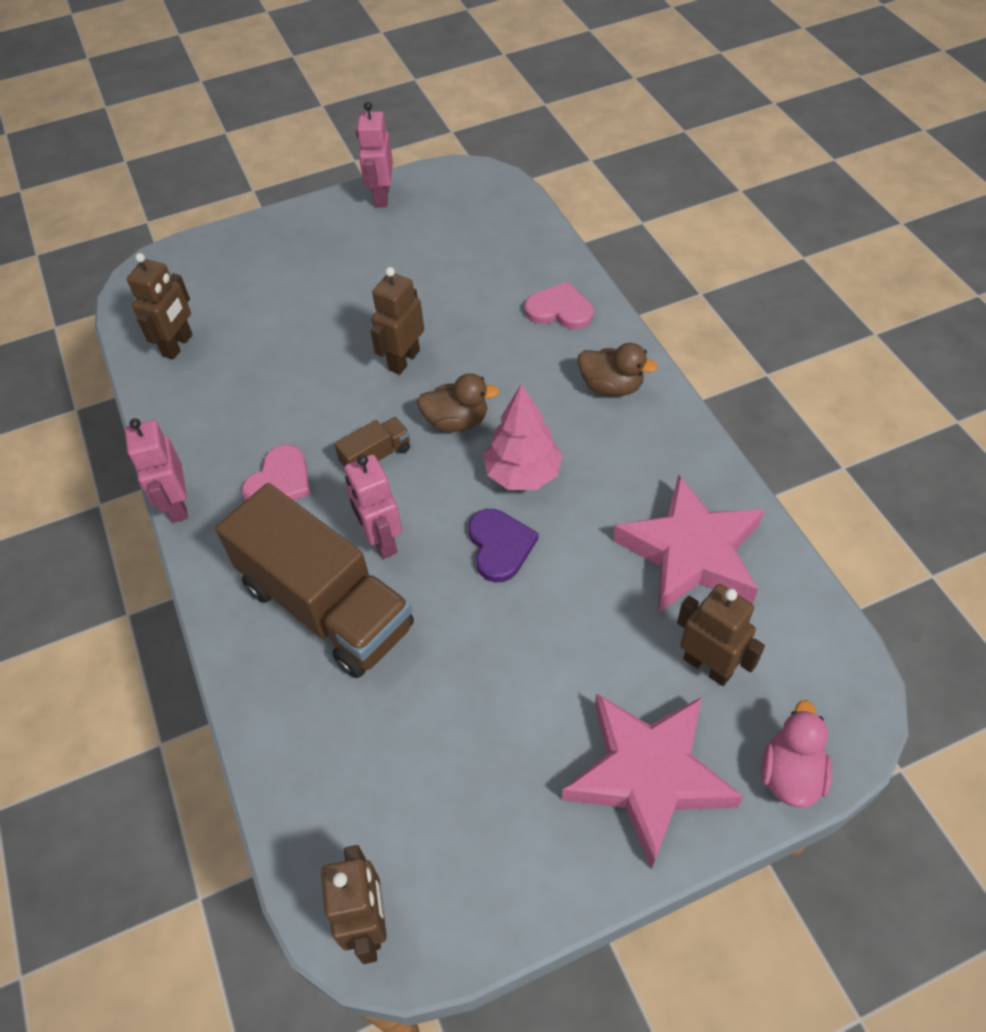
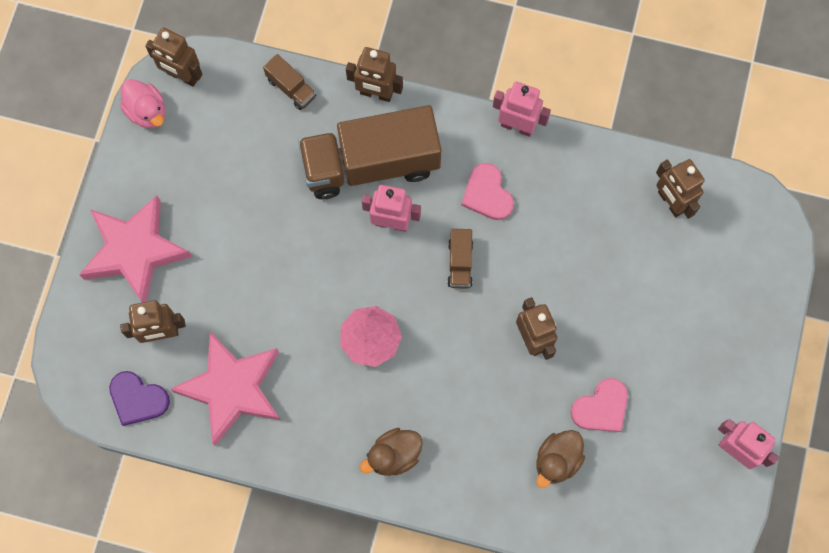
camera: 125 degrees right, 20 degrees up
(229, 663) = (376, 93): none -> brown robot
(288, 764) = (291, 88): none -> brown truck
(456, 421) = (448, 332): brown duck -> brown duck (557, 460)
(500, 546) = (330, 285): purple heart -> purple heart (138, 399)
(559, 310) = (494, 482): pink heart -> pink heart (601, 407)
(790, 774) = (75, 320): pink duck -> pink duck (147, 112)

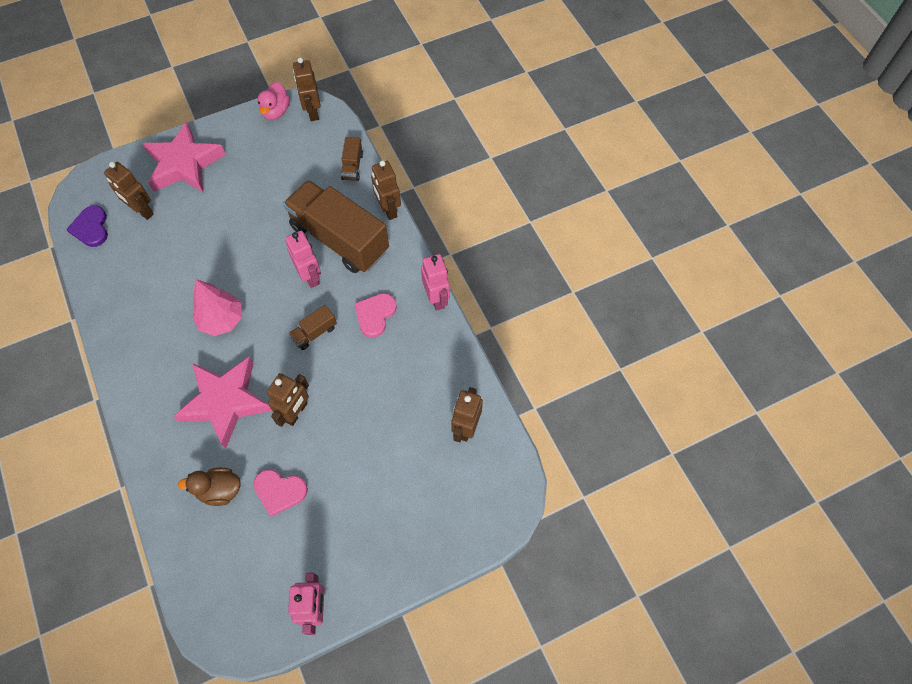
camera: 50 degrees right, 10 degrees down
(232, 389) = (133, 270): pink star -> pink star (225, 402)
(394, 455) = (152, 388): brown duck -> none

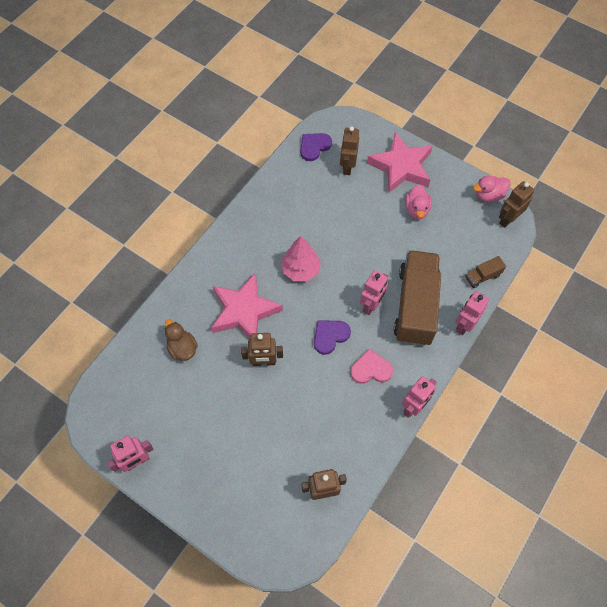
camera: 60 degrees right, 0 degrees up
(241, 178) = (416, 209): none -> pink duck
(279, 491) = (202, 387): pink heart -> none
(314, 333) = (330, 336): brown truck -> purple heart
(388, 209) = (464, 325): brown robot -> pink robot

